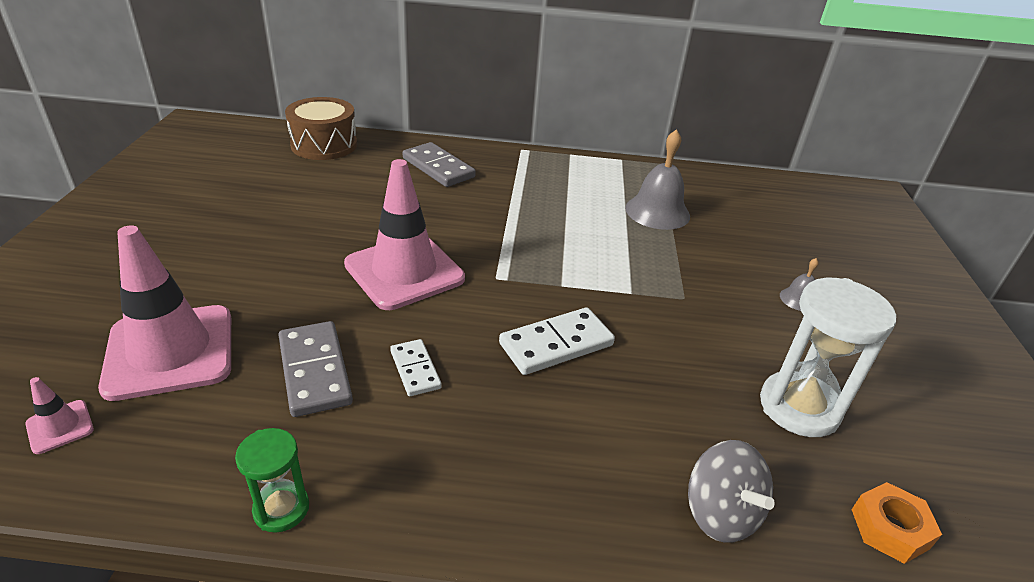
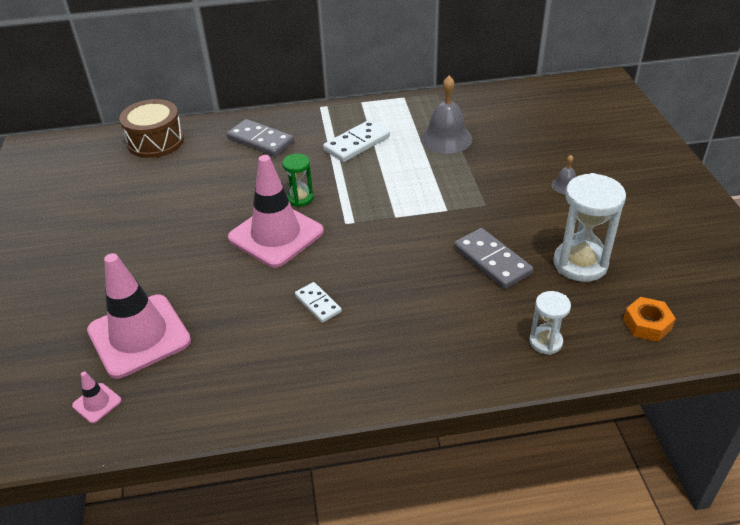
camera: 10 degrees left, 5 degrees up
(281, 509) = (275, 411): green hourglass -> green hourglass (300, 198)
(315, 371) = (249, 322): grey domino -> grey domino (492, 261)
(556, 344) = (407, 262): white domino -> white domino (357, 144)
(720, 513) = (545, 342): grey spinning top -> white hourglass

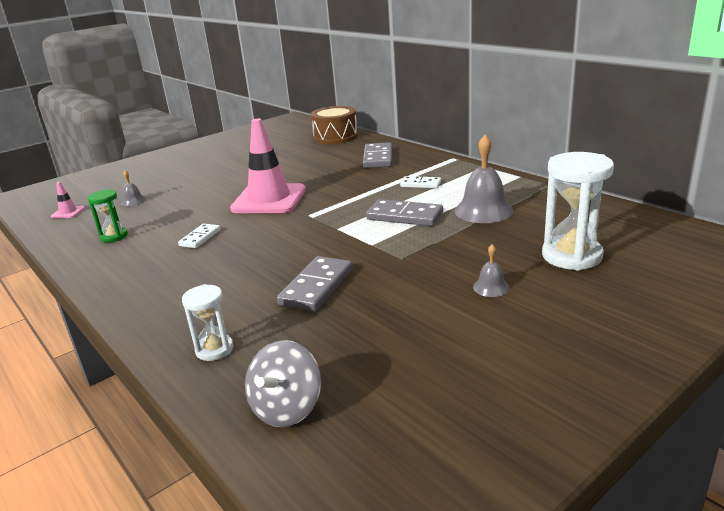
camera: 60 degrees right, 15 degrees down
(139, 336) = (133, 201): pink traffic cone -> grey bell
(300, 198) = (321, 191): green hourglass -> green hourglass (114, 236)
(357, 144) = (420, 184): white domino -> white domino, size x0.61
(412, 176) = (404, 216): none -> grey domino
(580, 264) = (358, 334): white hourglass -> white hourglass (571, 256)
(647, 324) = (287, 408): orange nut -> grey spinning top

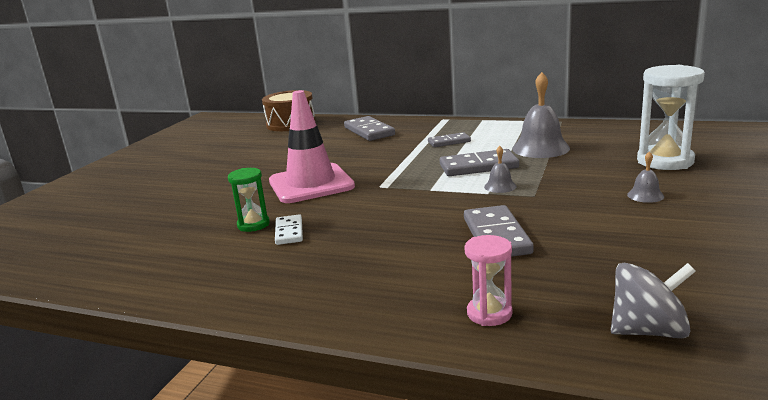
camera: 30 degrees left, 5 degrees down
(68, 212) = (48, 253): pink traffic cone -> none
(114, 236) = (167, 258): green hourglass -> green hourglass (253, 225)
(133, 201) = (131, 222): grey bell -> grey bell (500, 186)
(214, 349) = (489, 313): white hourglass -> pink hourglass
(287, 408) = (648, 331): grey spinning top -> grey spinning top turned 90 degrees counterclockwise
(420, 184) = (449, 142): white domino -> grey domino

